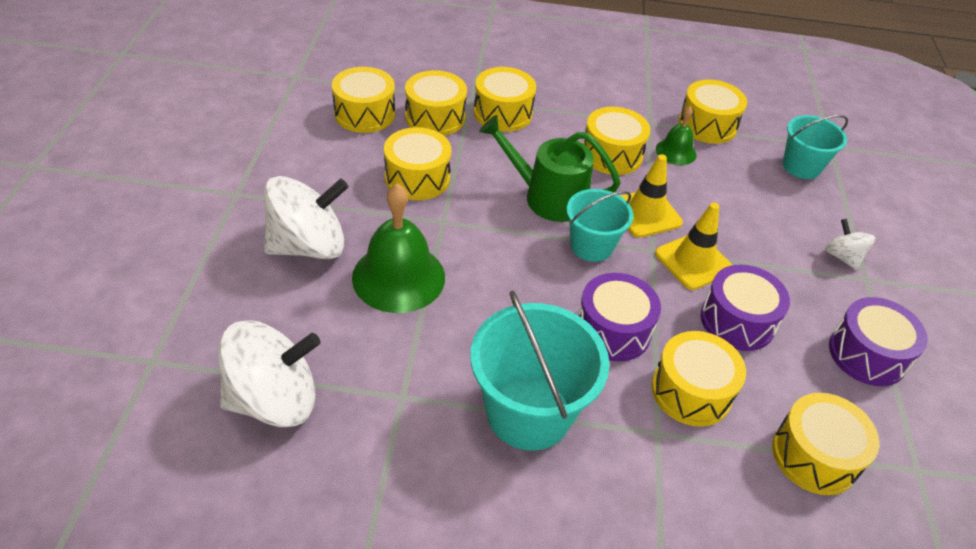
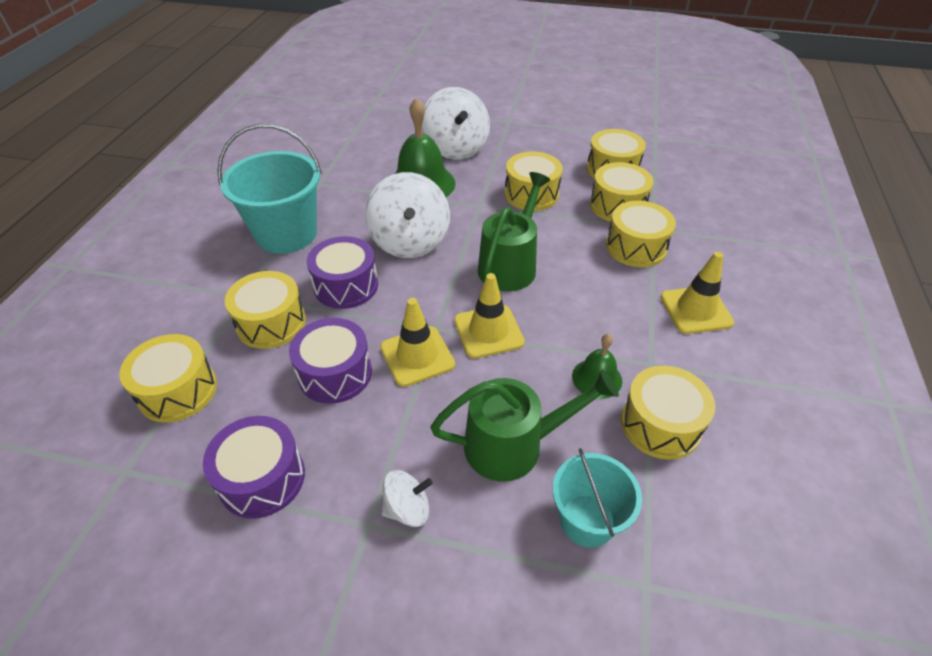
camera: 100 degrees right, 0 degrees up
(274, 400) = (332, 141): white spinning top -> white spinning top (410, 241)
(581, 91) = (696, 310): none -> yellow traffic cone
(591, 246) = (445, 286): turquoise bucket -> none
(611, 154) = (582, 319): yellow drum -> none
(760, 200) = (513, 445): none -> green watering can

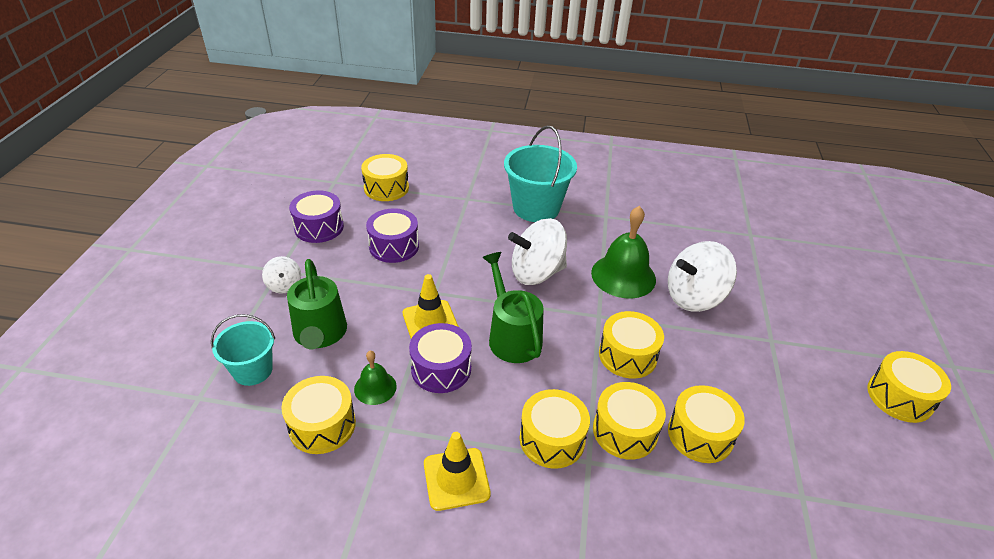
camera: 85 degrees right, 5 degrees down
(271, 323) = (441, 214): yellow drum -> yellow drum (899, 397)
(346, 285) = (480, 243): purple drum -> purple drum (441, 369)
(417, 356) = (406, 283): yellow traffic cone -> none
(510, 265) = (512, 336): green watering can -> green watering can turned 135 degrees counterclockwise

